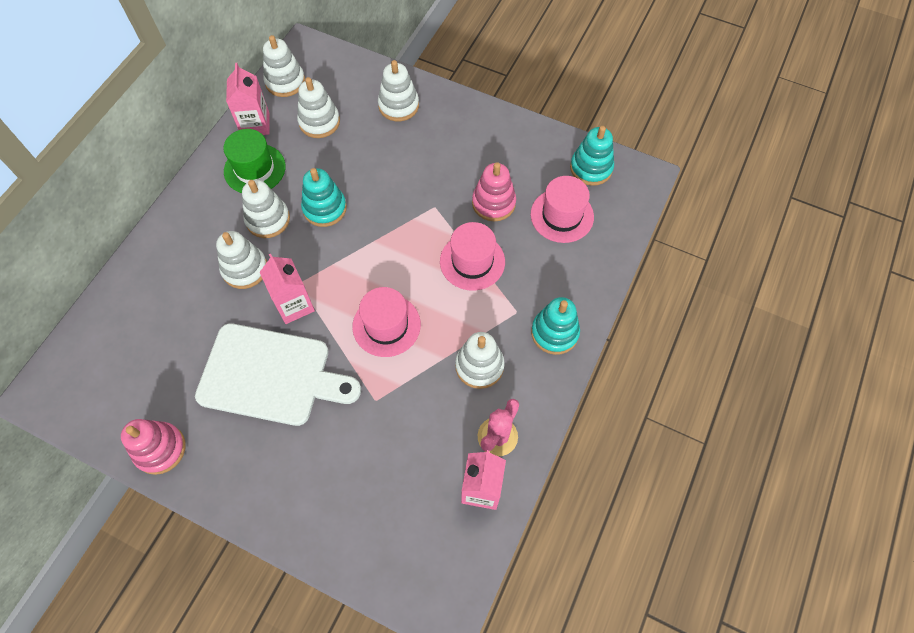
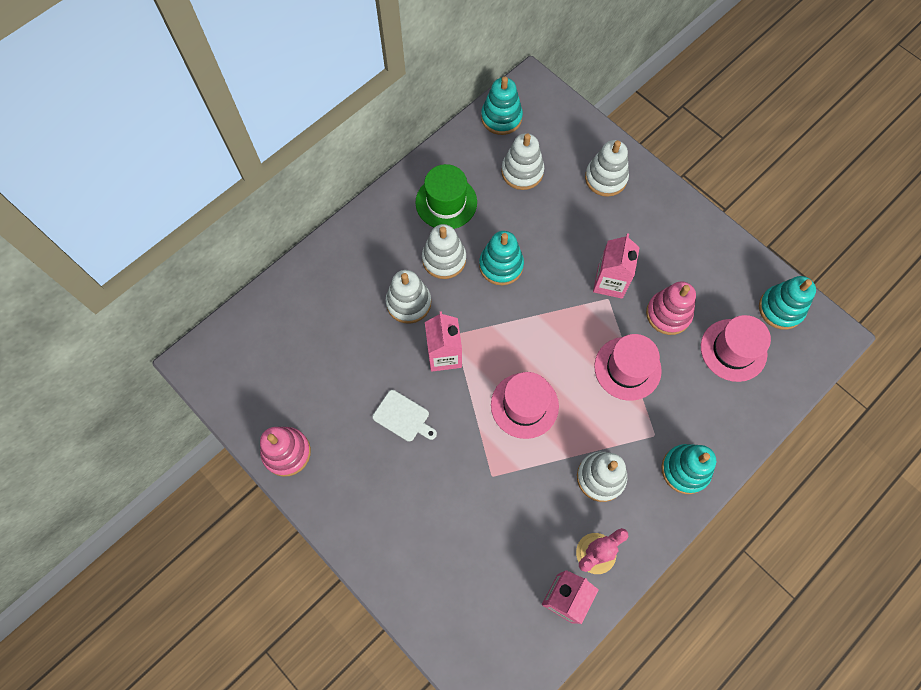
camera: 20 degrees right, 5 degrees up
(255, 124) = (459, 155): pink carton -> pink carton (610, 282)
(271, 375) = (403, 417): white cutting board -> white cutting board, size x0.43
(285, 82) = (501, 118): white stacking toy -> turquoise stacking toy

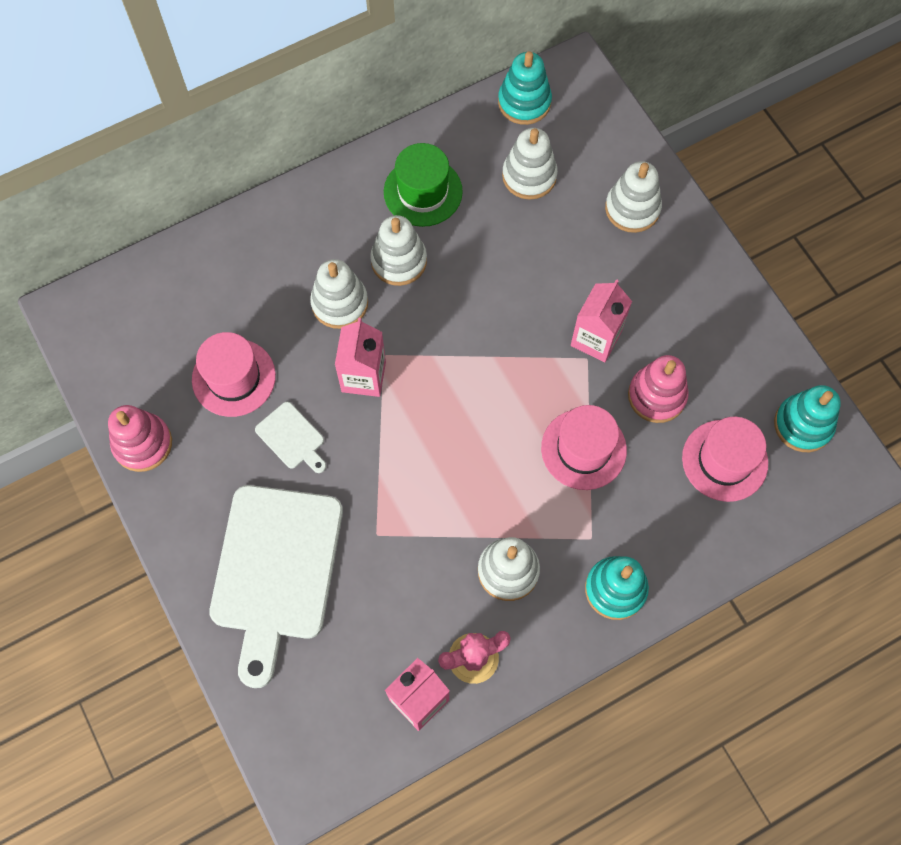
camera: 15 degrees right, 0 degrees up
(422, 525) = (276, 570): none -> white cutting board
(501, 265) = (466, 285): turquoise stacking toy -> none
(524, 405) = (442, 461): pink hat -> pink hat (234, 377)

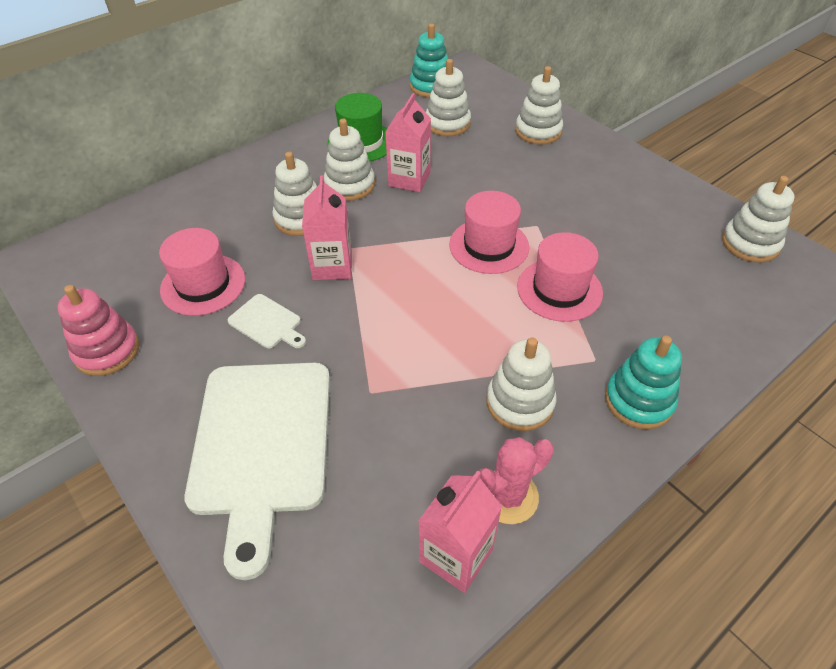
camera: 10 degrees left, 20 degrees down
(596, 338) = (540, 211): pink carton -> pink carton (409, 179)
(656, 396) = (610, 242): pink stacking toy -> none
(724, 460) = (694, 279): pink hat -> pink hat (489, 246)
(803, 425) = (750, 244): turquoise stacking toy -> white stacking toy

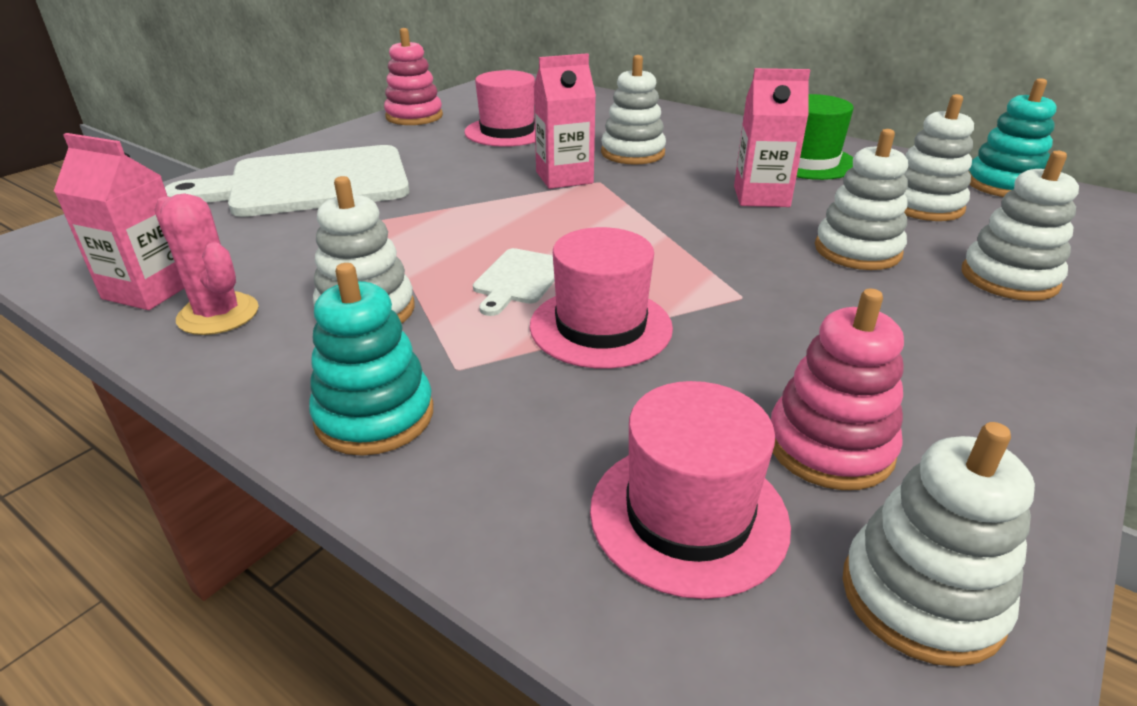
camera: 75 degrees right, 15 degrees down
(267, 323) = (465, 162): white cutting board -> white cutting board (519, 279)
(350, 185) = (714, 167): white stacking toy -> white stacking toy (857, 250)
(489, 246) = (664, 262): pink hat -> pink hat (688, 515)
(668, 237) = (829, 446): none -> pink stacking toy

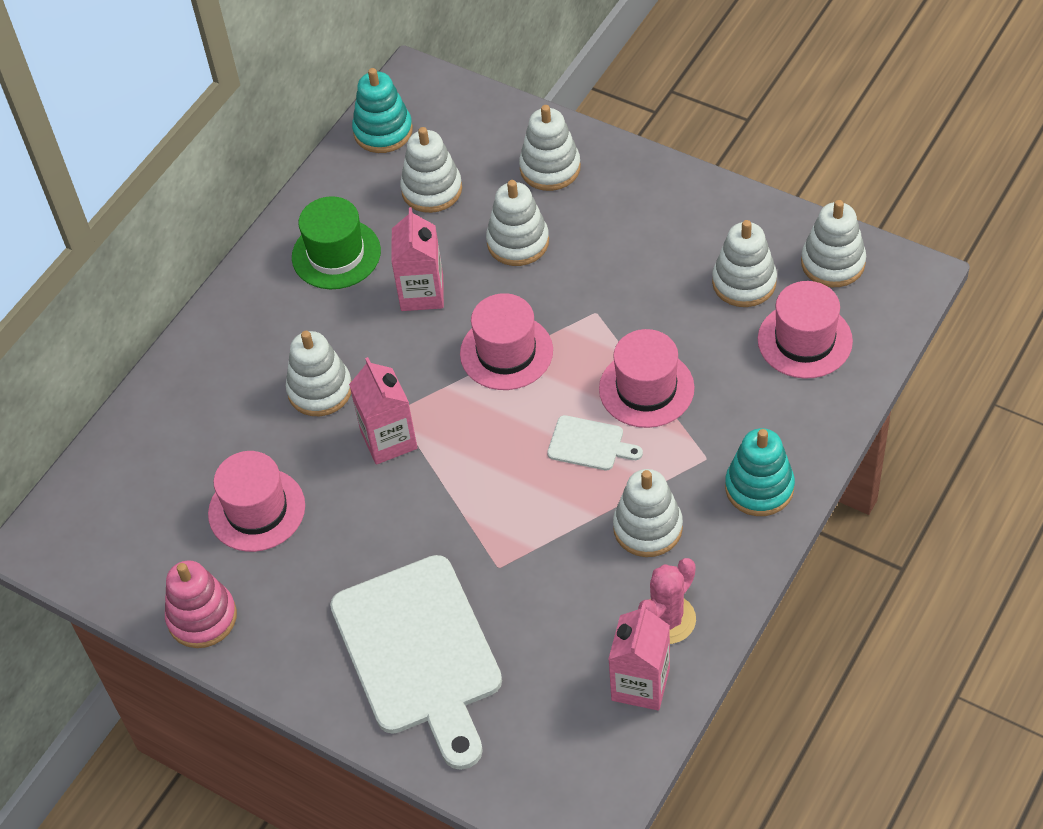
camera: 90 degrees left, 20 degrees up
(674, 236) = (506, 352): none -> pink hat
(829, 446) = (744, 282): pink stacking toy -> white stacking toy

